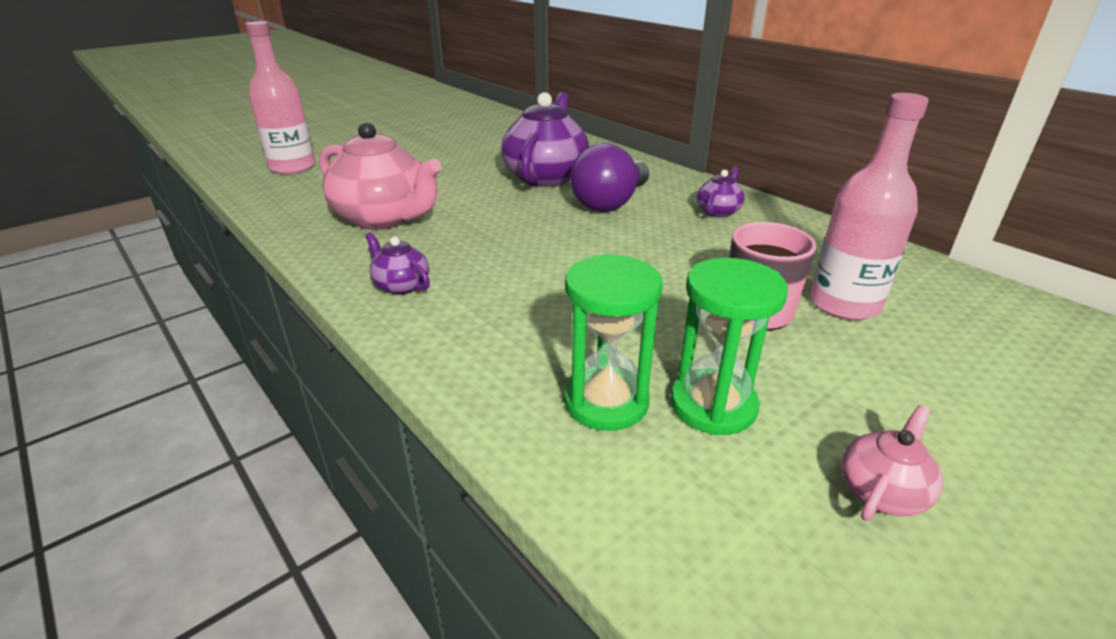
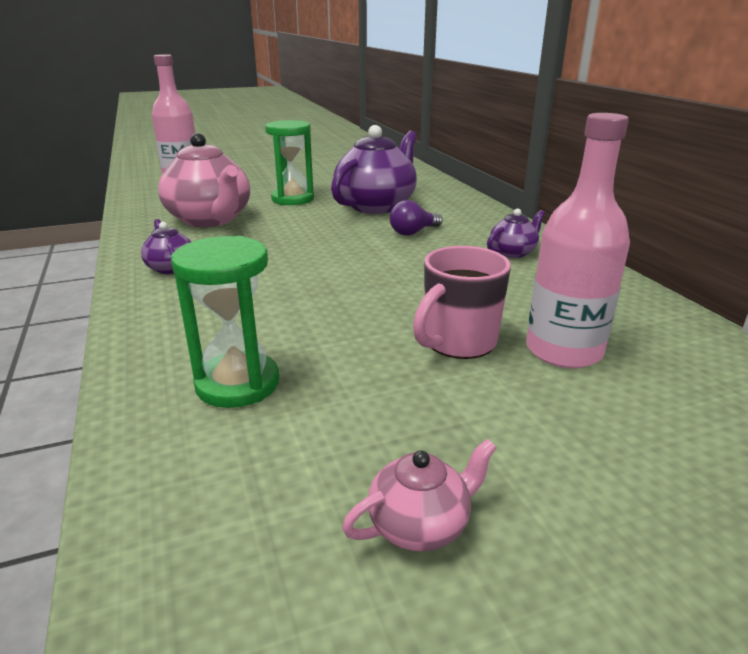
camera: 20 degrees right, 5 degrees down
(610, 203) = (413, 232): purple light bulb -> purple light bulb, size x0.55
(713, 405) = (330, 408): green hourglass -> green hourglass (293, 199)

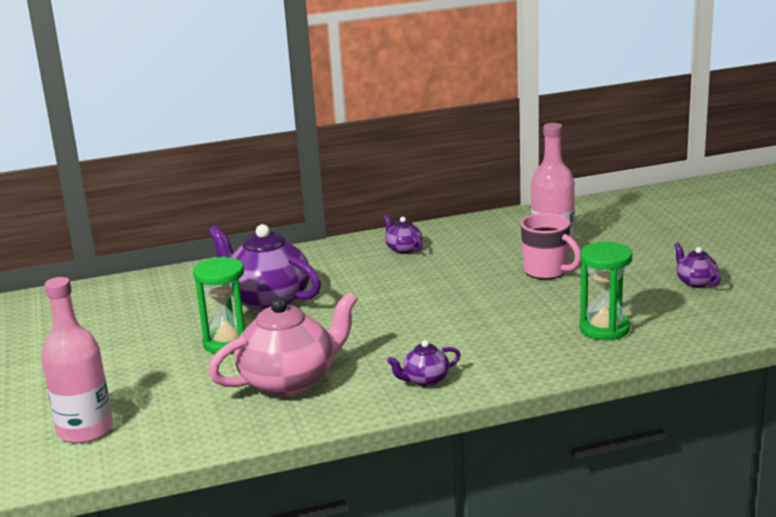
camera: 85 degrees left, 5 degrees down
(413, 232) = (351, 283): purple light bulb -> none
(420, 524) = (695, 282): pink teapot -> purple teapot

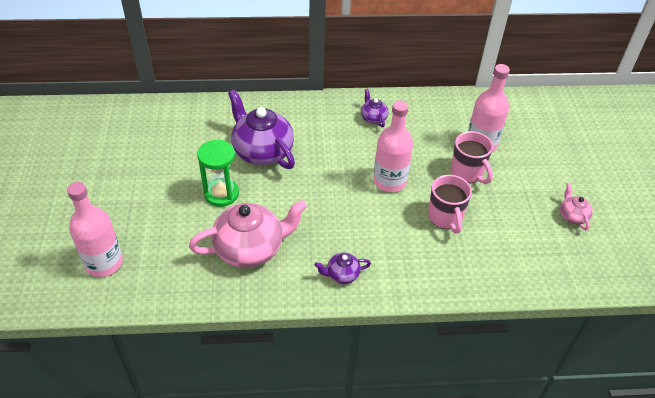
camera: 10 degrees right, 25 degrees up
(450, 294) = (389, 181): none -> pink bottle
(537, 311) = (445, 218): none -> pink mug
(604, 329) = (486, 252): green hourglass -> none
(695, 282) = (572, 216): purple teapot -> pink teapot

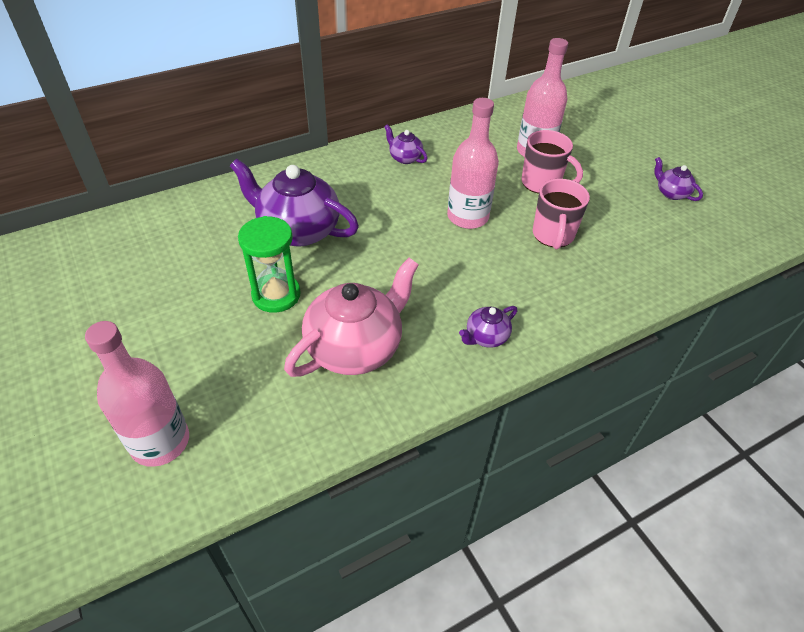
camera: 25 degrees left, 0 degrees up
(445, 218) = (553, 235): pink mug -> pink mug turned 45 degrees clockwise
(572, 216) = (671, 193): pink teapot -> purple teapot

